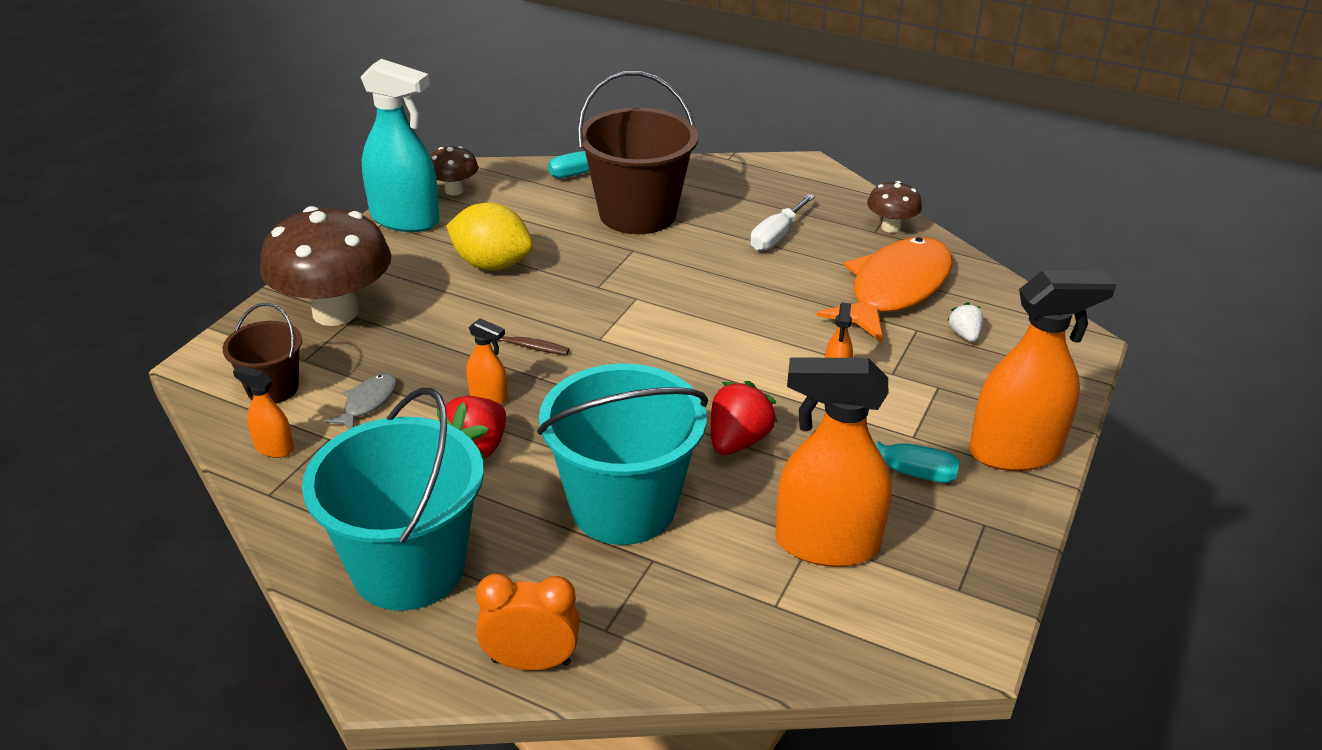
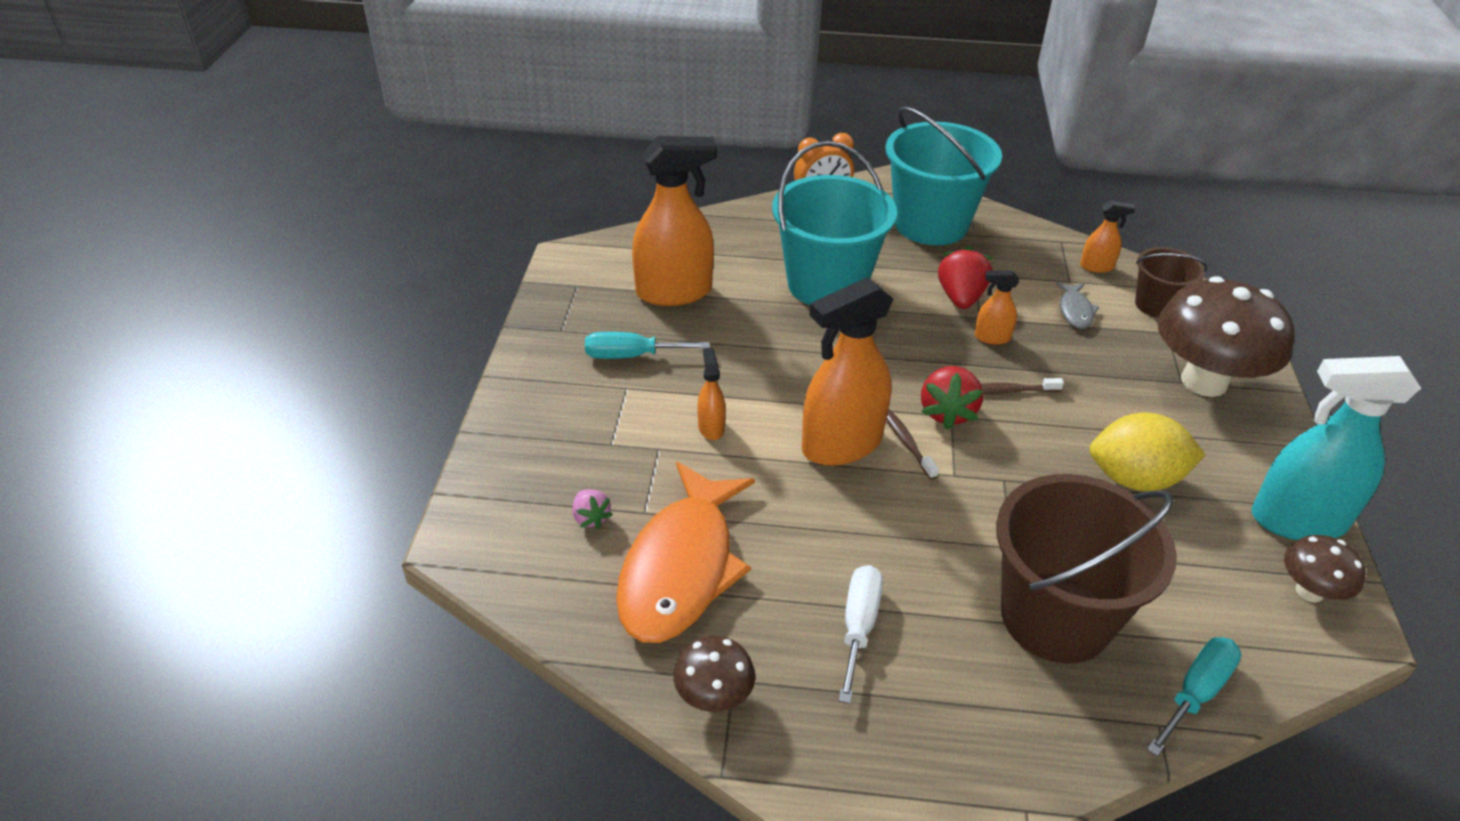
camera: 160 degrees right, 5 degrees up
(658, 327) = (906, 443): none -> brown toothbrush
(738, 441) = (771, 348): red strawberry -> red strawberry (947, 412)
(964, 335) = (591, 518): white strawberry -> pink strawberry
(1015, 452) = (536, 394): orange spray bottle -> orange spray bottle (841, 444)

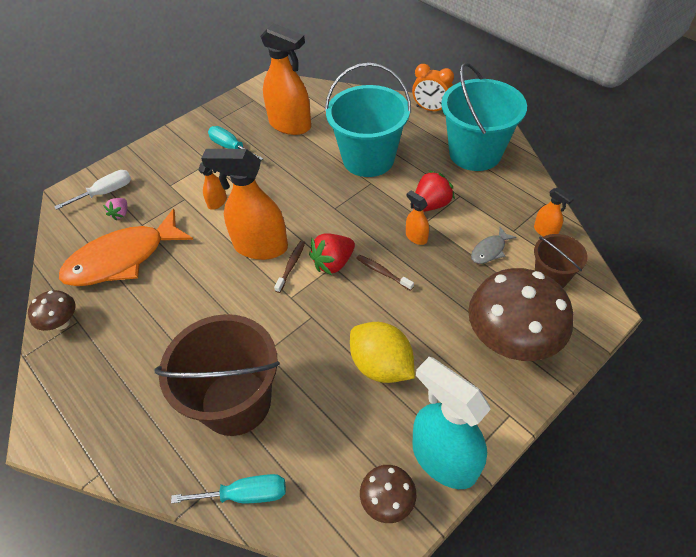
camera: 45 degrees right, 10 degrees up
(858, 626) = (150, 337): white screwdriver -> white screwdriver (106, 192)

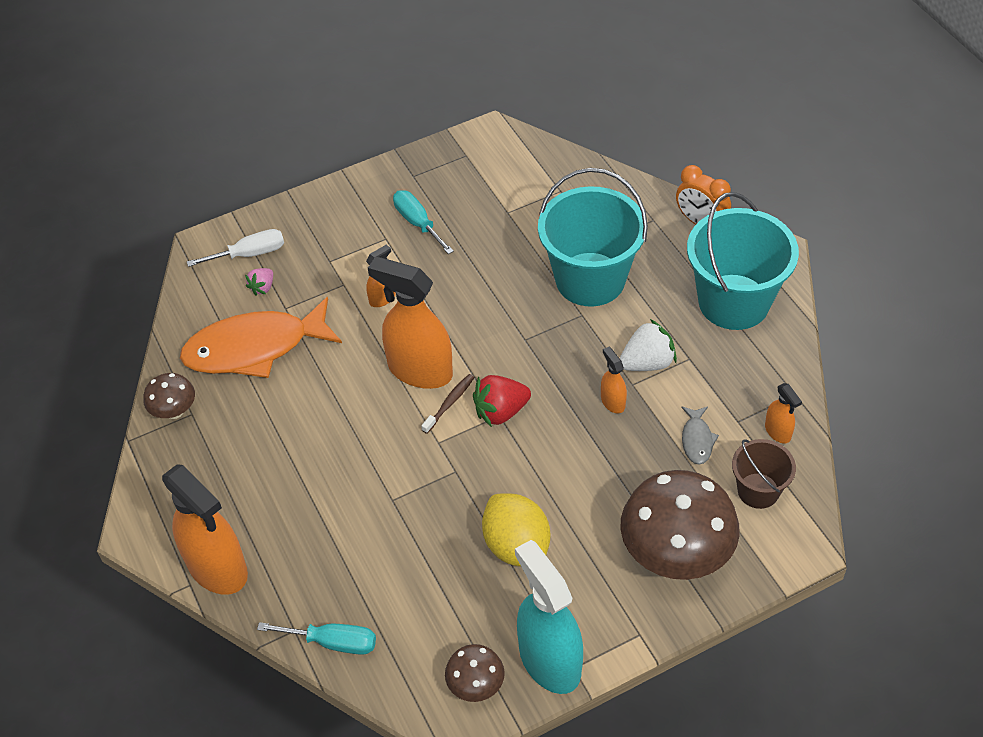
camera: 15 degrees right, 0 degrees up
(236, 402) = (346, 546): brown bucket -> none
(290, 125) = (504, 206): orange spray bottle -> orange spray bottle (217, 568)
(382, 272) = (556, 437): brown toothbrush -> none
(431, 205) = (647, 362): red strawberry -> white strawberry
(489, 250) = (697, 440): grey fish -> grey fish turned 60 degrees counterclockwise

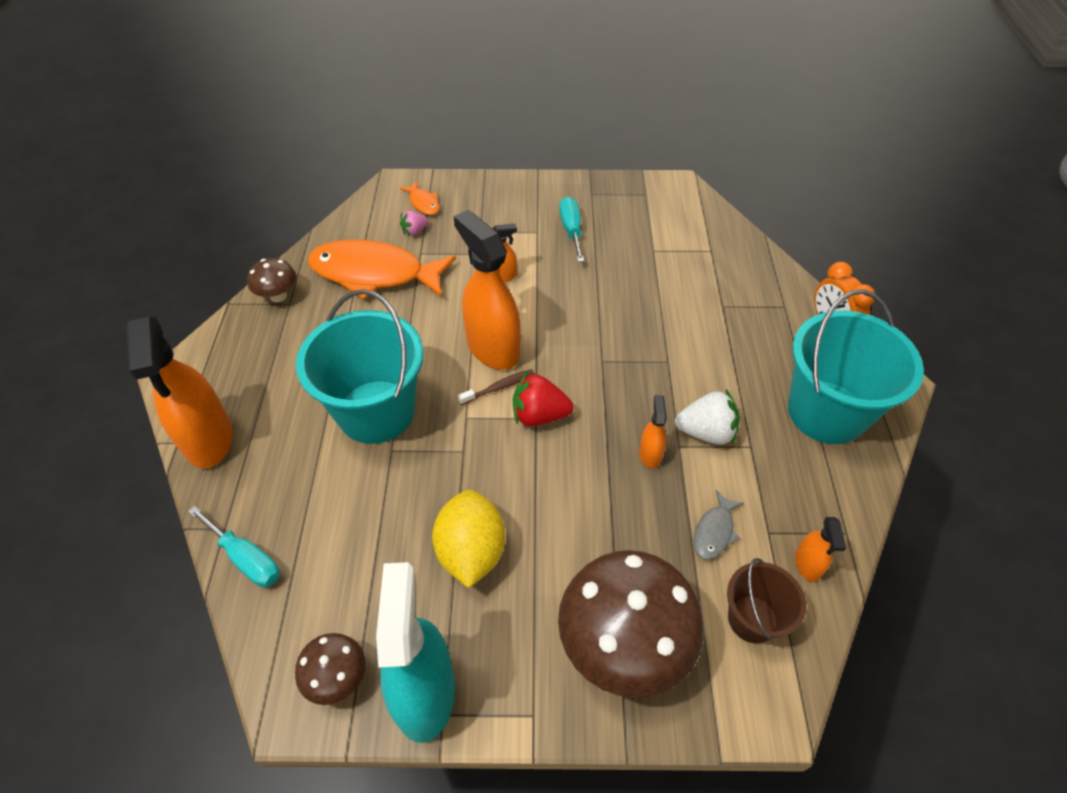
camera: 25 degrees right, 0 degrees up
(250, 254) = (423, 203): white screwdriver -> orange fish
(590, 279) = (694, 334): turquoise bucket -> turquoise bucket (376, 411)

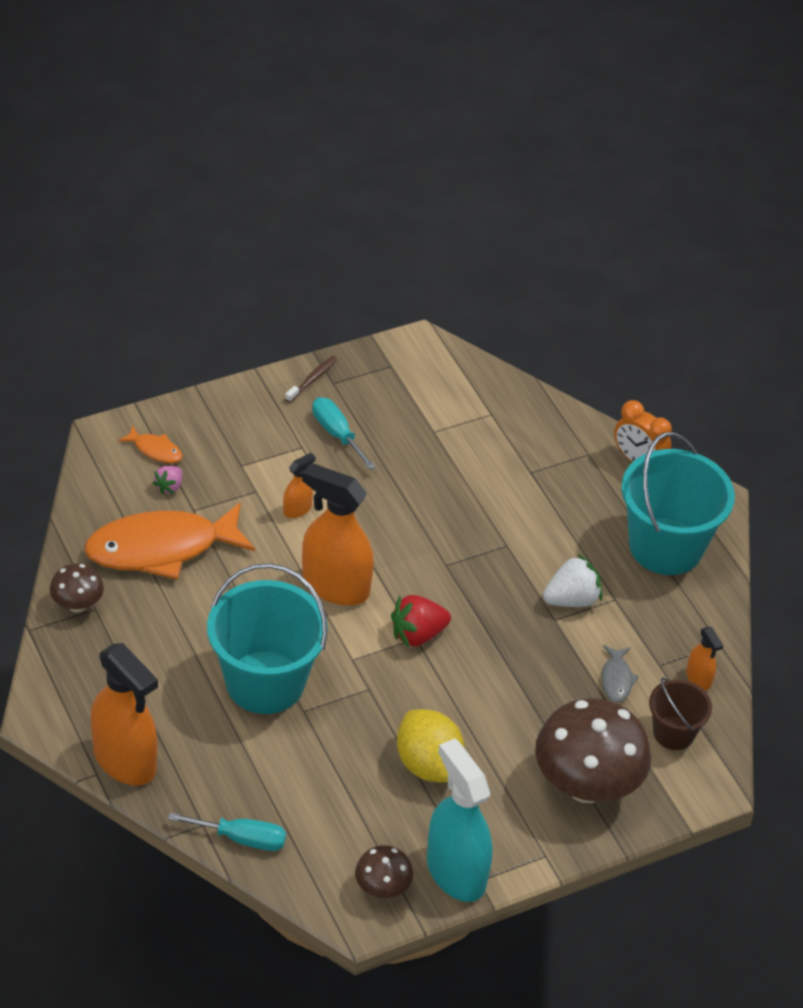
camera: 30 degrees left, 5 degrees down
(499, 387) = (365, 621): brown toothbrush -> brown toothbrush (312, 379)
(650, 454) = (533, 635): orange spray bottle -> none

